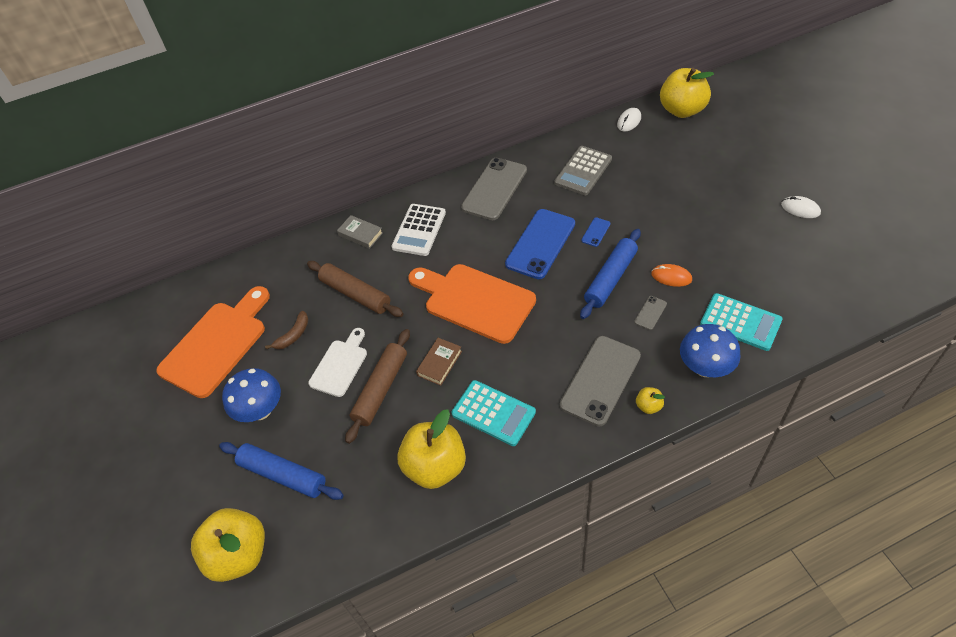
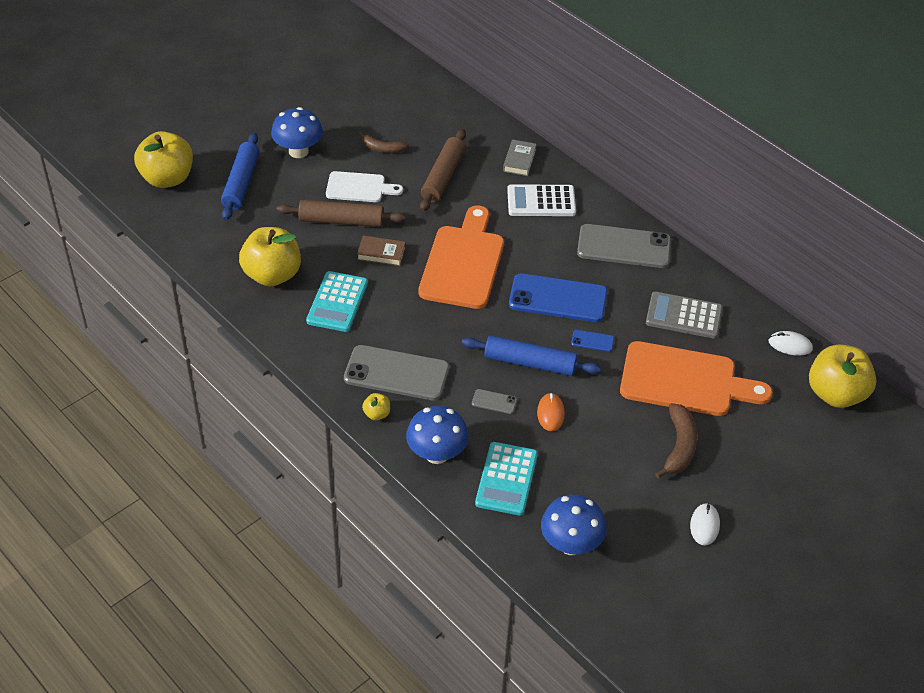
camera: 65 degrees right, 5 degrees down
(217, 344) = (357, 104): orange cutting board -> orange cutting board (685, 381)
(720, 205) = (679, 446): none -> brown banana
(814, 294) = (571, 544): none -> blue mushroom

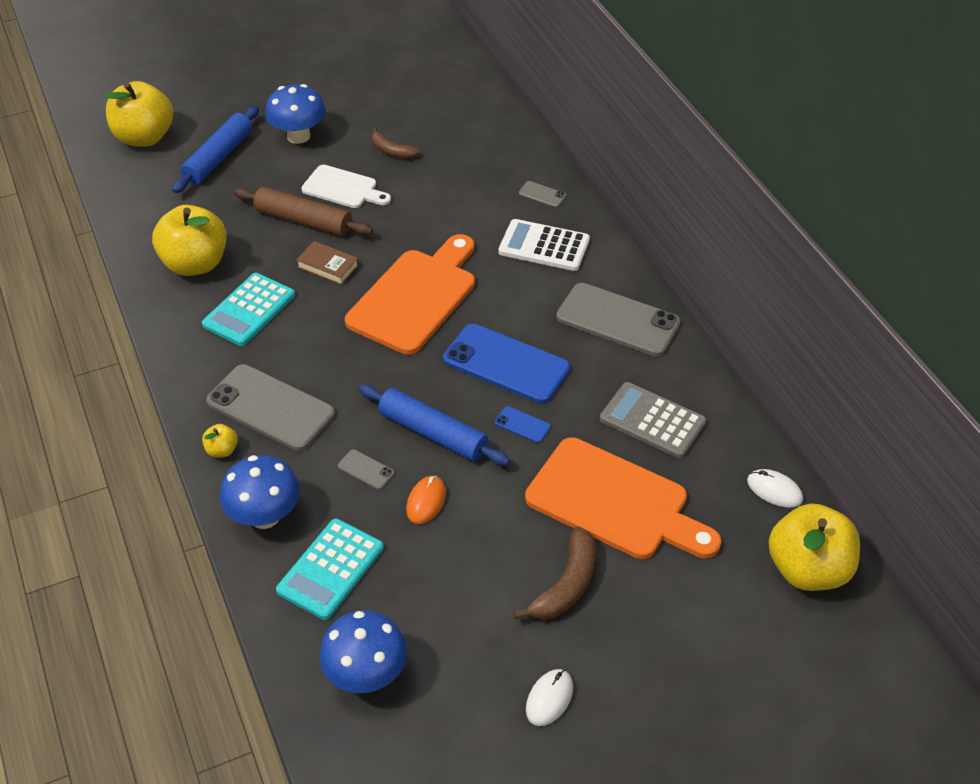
camera: 20 degrees right, 0 degrees up
(443, 176) = (444, 195): brown rolling pin -> none
(519, 160) = (542, 194): grey book -> grey phone

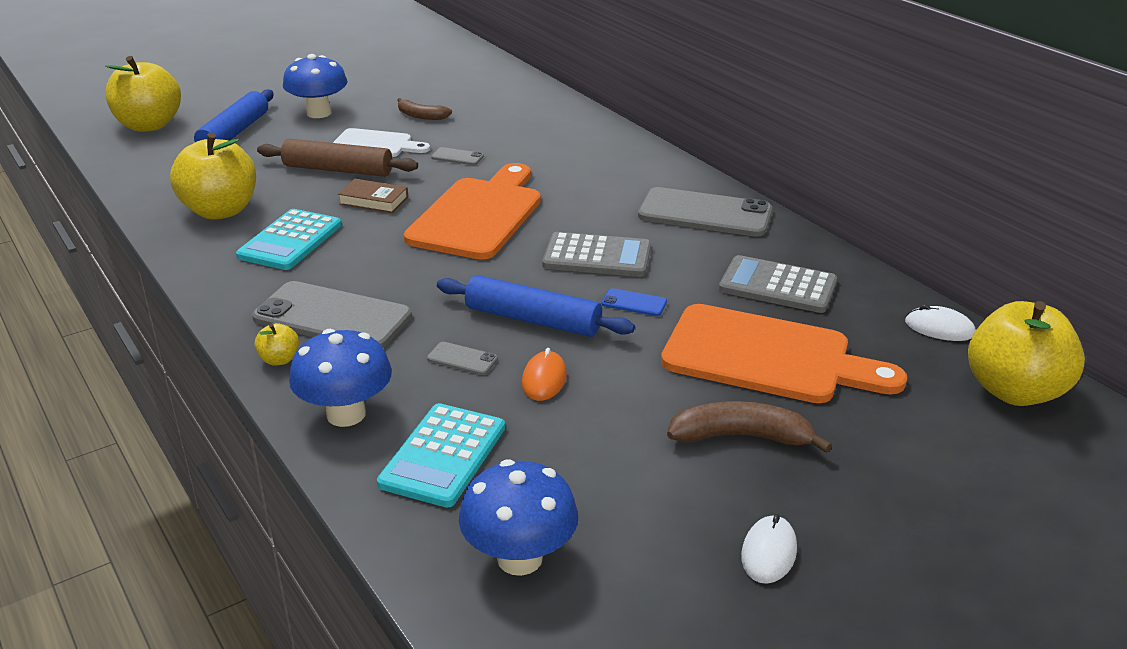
camera: 10 degrees left, 15 degrees down
(506, 364) = (597, 256): blue phone -> grey calculator
(542, 194) = (588, 133): grey phone -> grey phone (457, 157)
(544, 246) = (604, 168): white calculator -> none
(566, 585) = (742, 437): brown banana -> brown banana turned 105 degrees counterclockwise

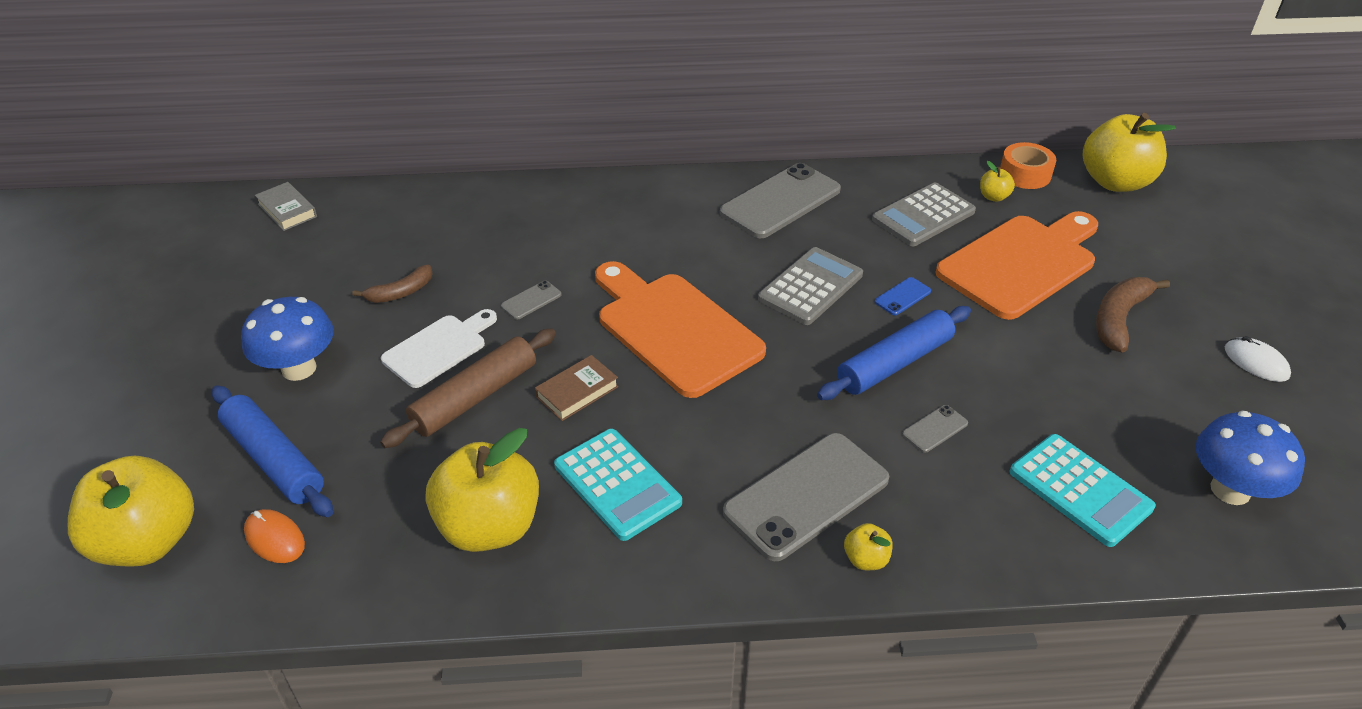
camera: 60 degrees left, 10 degrees up
(346, 414) = (988, 535): blue mushroom -> none
(468, 59) = (287, 210): none -> grey book
(544, 379) = (993, 390): orange mouse -> orange mouse (275, 538)
(866, 318) = (993, 197): none -> yellow apple
(939, 328) = (1025, 174): white mouse -> orange tape

